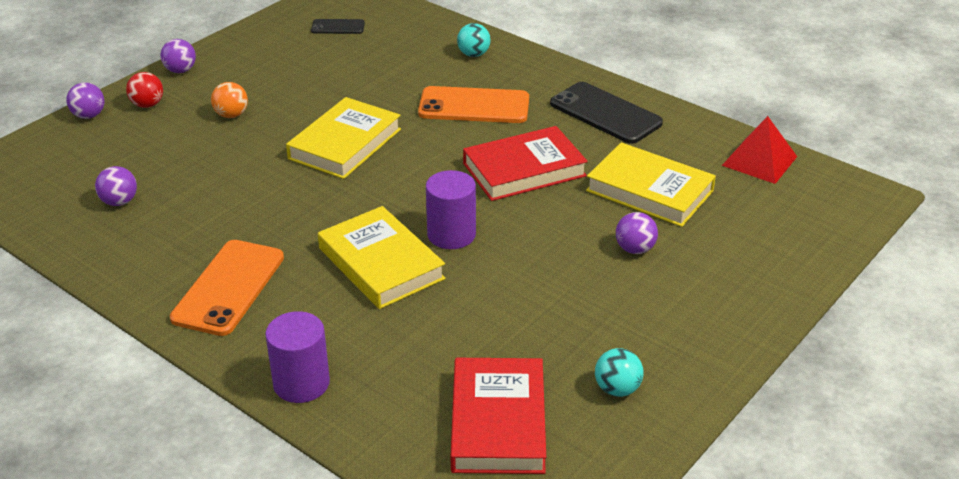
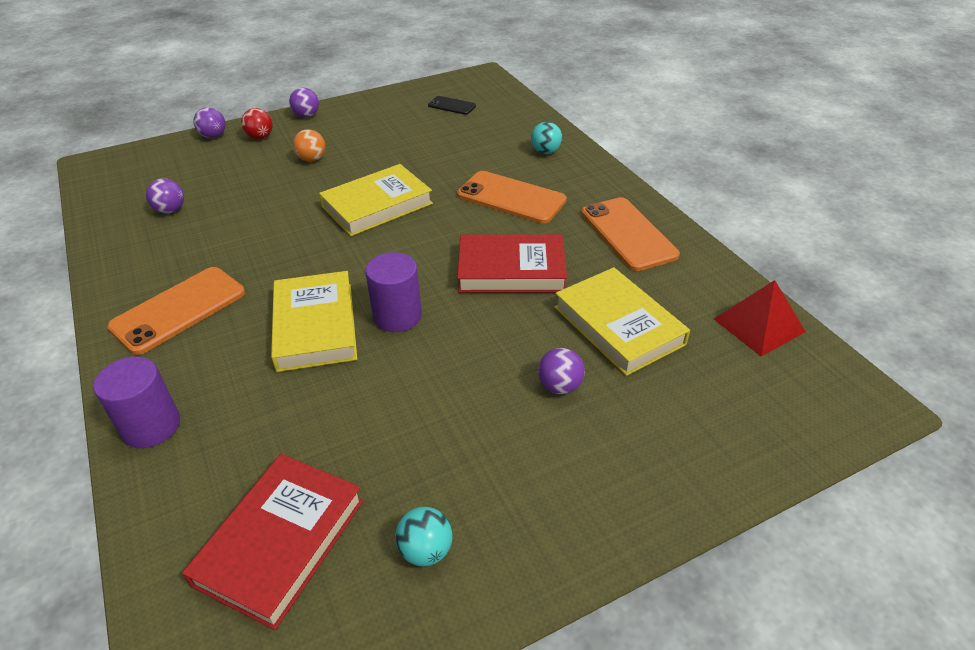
camera: 25 degrees right, 5 degrees up
(605, 113) = (628, 234): black phone -> orange phone

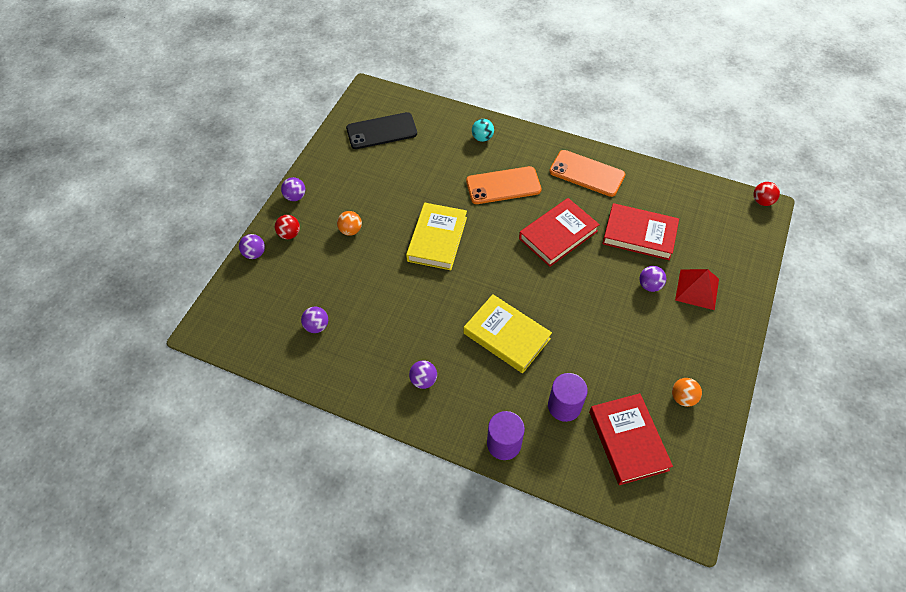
camera: 40 degrees left, 15 degrees up
(179, 310) = (423, 380): orange phone -> purple ball
(397, 316) = (538, 301): purple cylinder -> purple cylinder (564, 406)
(426, 550) = (683, 397): turquoise ball -> orange ball
(452, 106) = (381, 131): black phone -> black phone, size x1.89
(618, 325) = (639, 234): yellow book -> red book
(759, 325) = (693, 193): red pyramid -> red pyramid (697, 289)
(872, 393) = (762, 201): none -> red ball

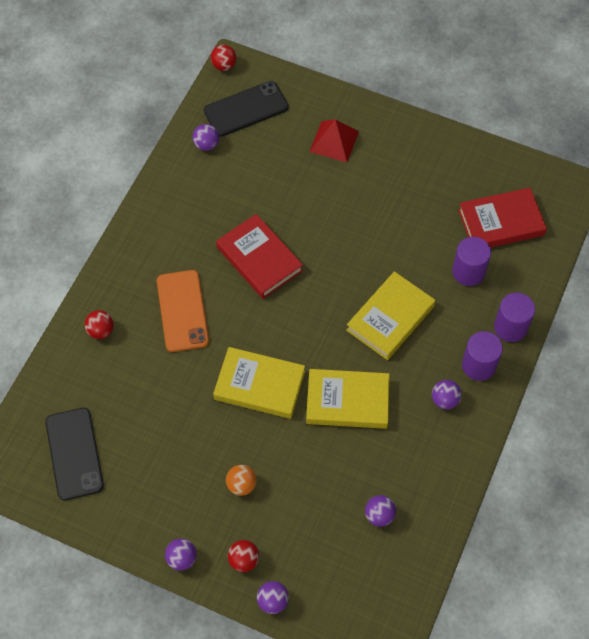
camera: 90 degrees left, 5 degrees up
(422, 302) = (347, 401): none -> yellow book
(460, 411) = (478, 365): none -> purple cylinder
(482, 138) = (101, 331): turquoise ball -> red ball
(587, 173) = (171, 222): orange phone -> none
(639, 234) = (262, 181): red book -> none
(649, 285) = (329, 181): purple ball -> purple ball (206, 145)
(683, 397) = (455, 172): orange ball -> none
(717, 219) = (246, 109): none -> black phone

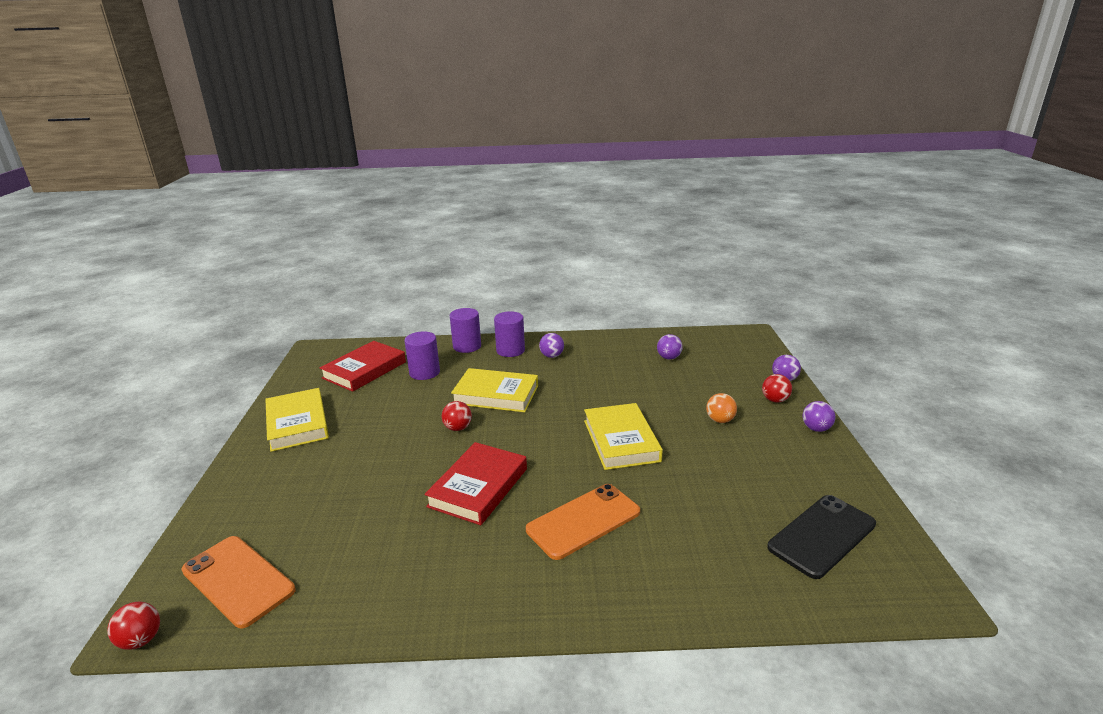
camera: 115 degrees left, 35 degrees down
(101, 331) = (666, 582): red ball -> red ball (458, 428)
(206, 145) = (315, 598): purple ball -> none
(246, 109) = (238, 580): black phone -> orange phone
(334, 141) = (286, 485): red pyramid -> none
(347, 401) = (592, 393): yellow book -> yellow book (297, 423)
(501, 222) = (364, 370): red book -> red book turned 75 degrees clockwise

